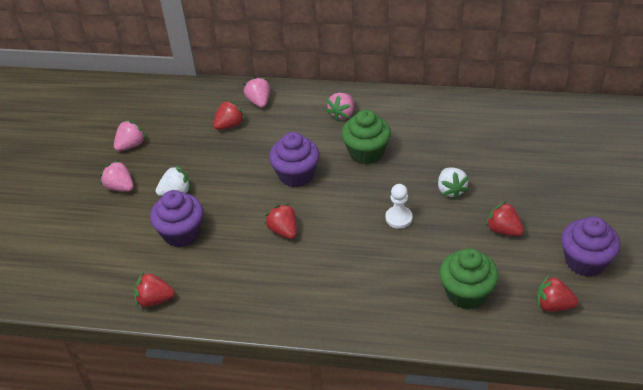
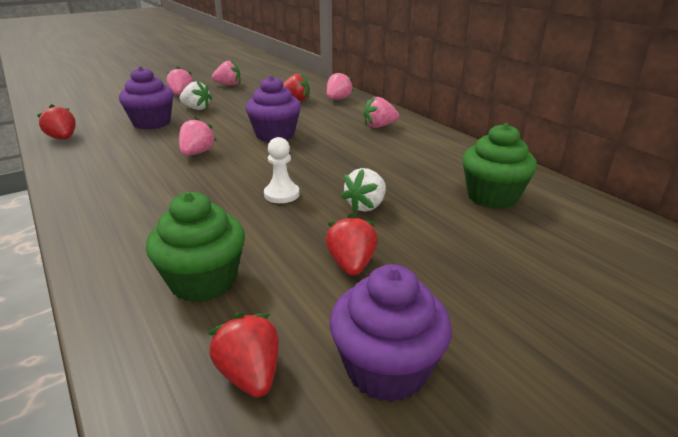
camera: 45 degrees right, 15 degrees down
(284, 231) = (197, 153): red strawberry -> pink strawberry
(366, 152) = (349, 150): green cupcake -> green cupcake (492, 197)

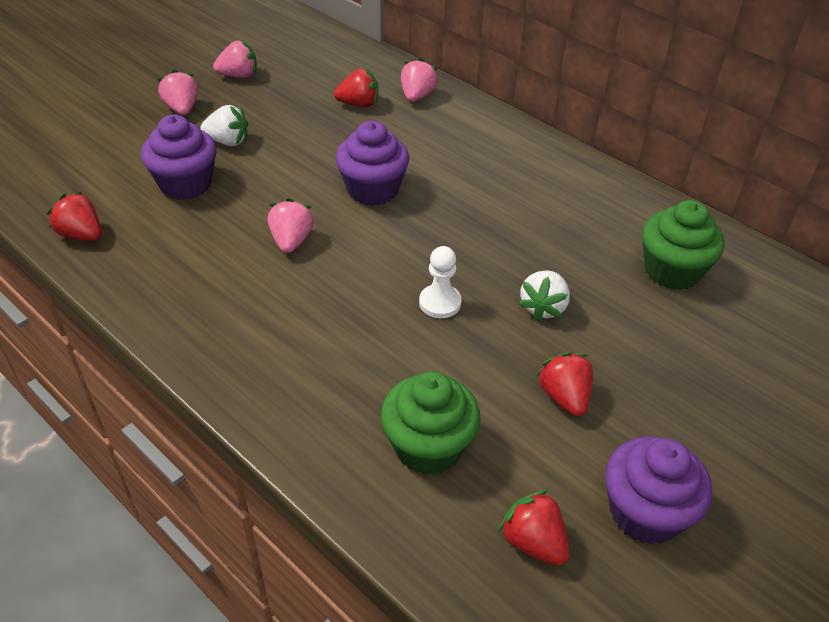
camera: 15 degrees left, 15 degrees up
(379, 126) = (498, 153): pink strawberry -> none

